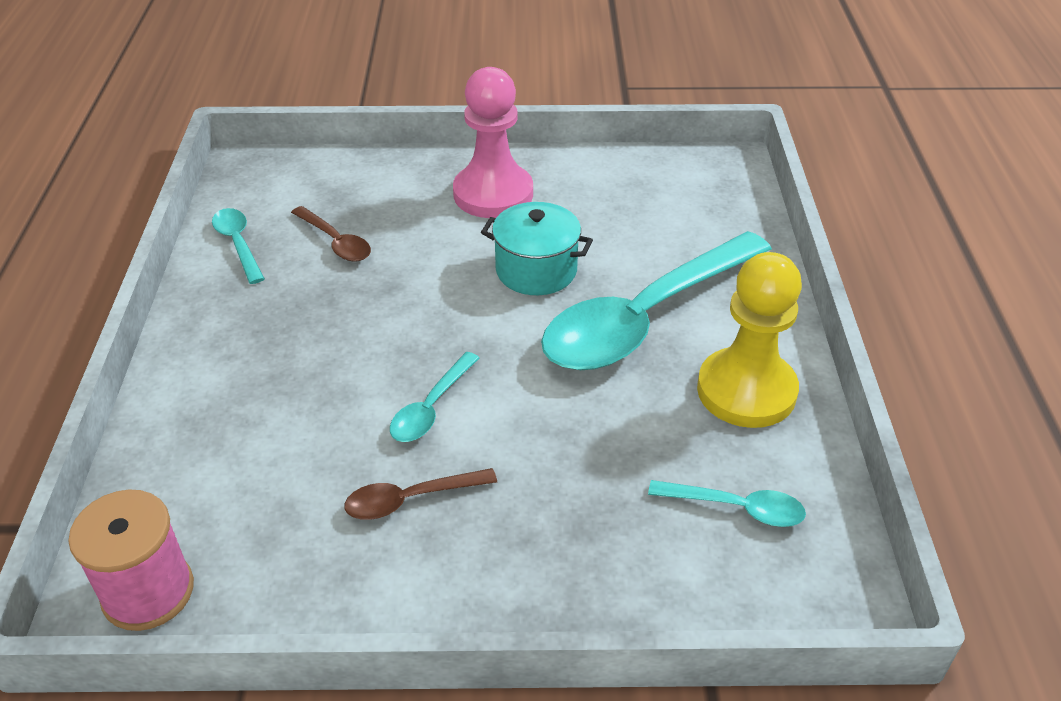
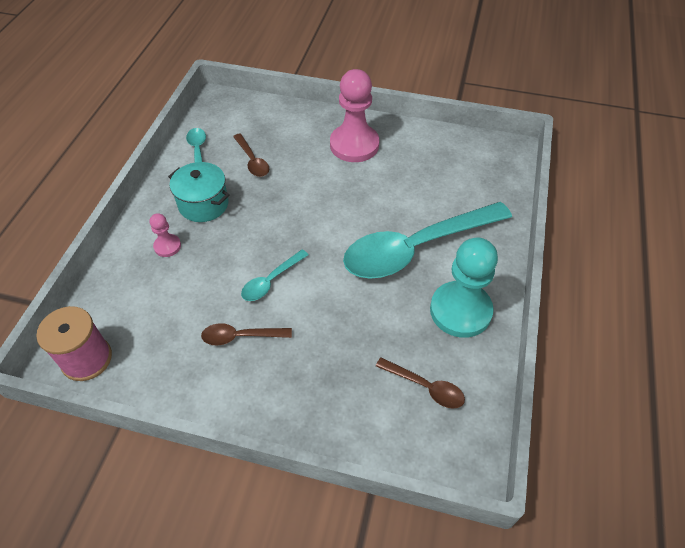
camera: 15 degrees right, 10 degrees up
(234, 390) = (167, 246): none -> pink pawn
(536, 270) = (362, 202): turquoise pot -> turquoise pot (203, 204)
(736, 508) = (425, 387): turquoise spoon -> brown spoon
(746, 391) = (460, 311): yellow pawn -> turquoise pawn

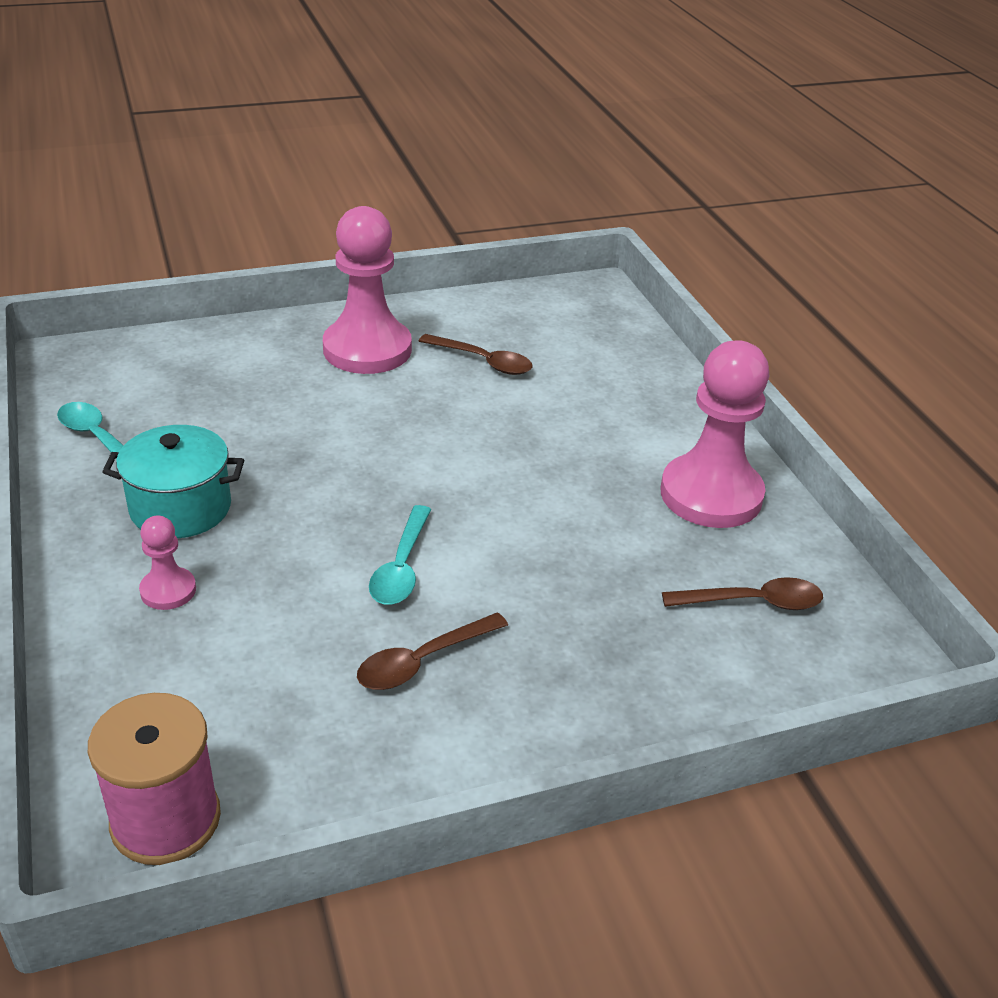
camera: 35 degrees left, 15 degrees down
(252, 160) = (213, 420): brown spoon -> brown spoon (483, 361)
(417, 248) = (582, 444): turquoise spoon -> none
(460, 311) = (711, 495): turquoise pawn -> pink pawn

